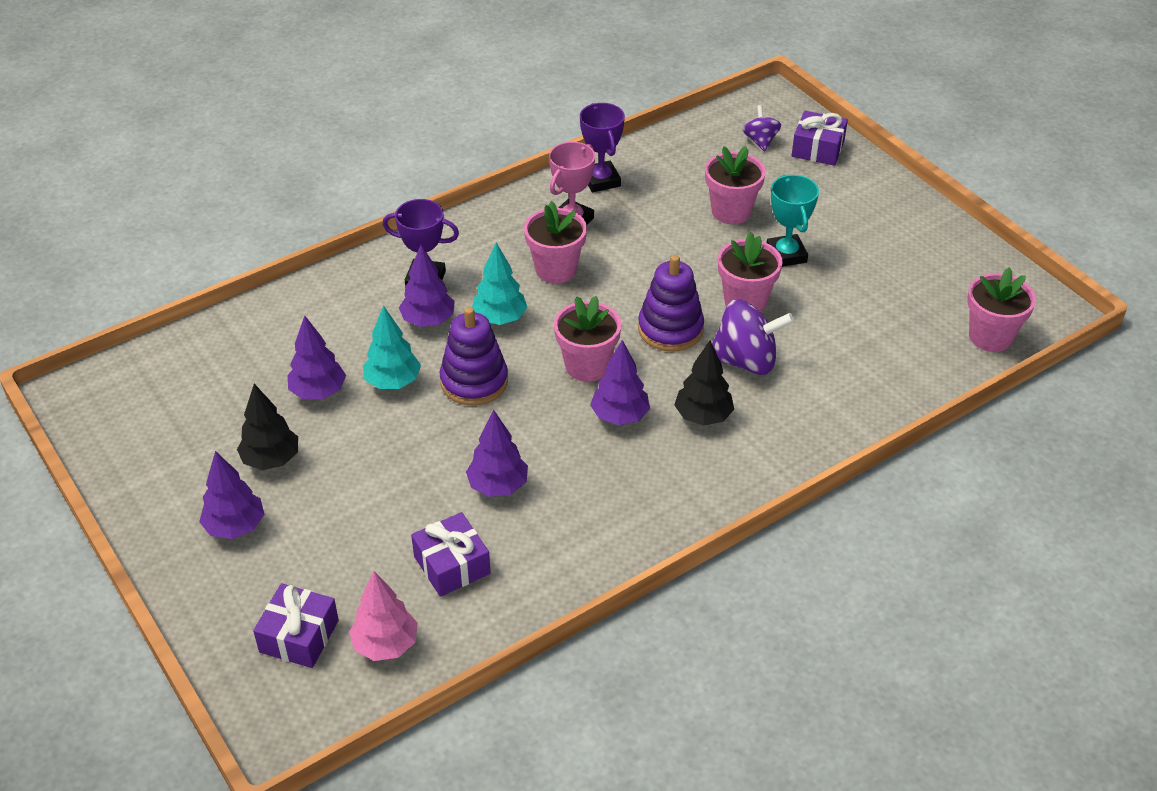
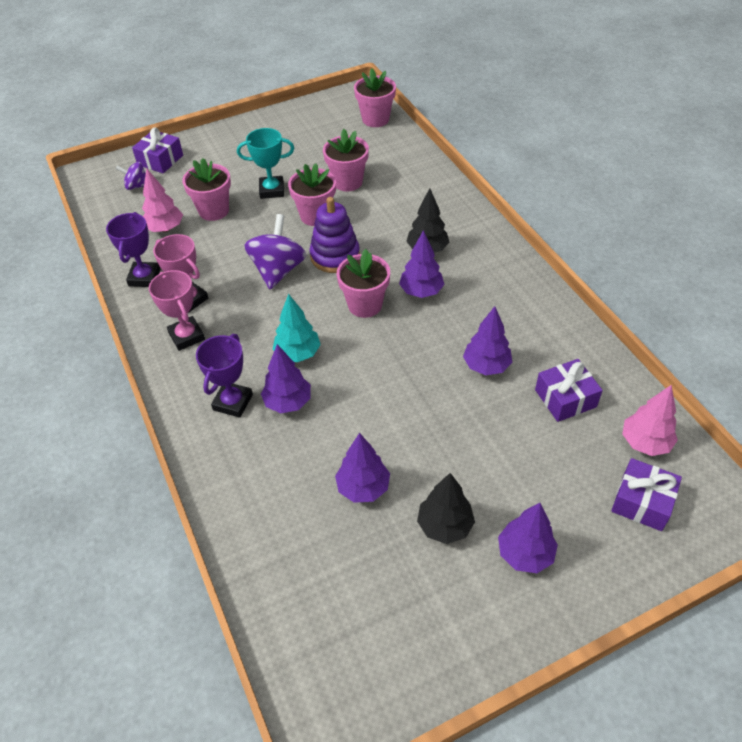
camera: 80 degrees left, 5 degrees up
(393, 382) = (360, 430): turquoise tree -> none
(474, 381) = (369, 374): purple stacking toy -> none
(515, 229) = (187, 336): none -> pink trophy
(556, 269) = (247, 314): pink flower pot -> pink flower pot (347, 182)
(601, 180) = (144, 277): purple trophy -> purple trophy turned 75 degrees counterclockwise
(687, 179) = (165, 229): none -> pink tree
(746, 361) = (376, 223): purple spinning top -> purple spinning top (278, 270)

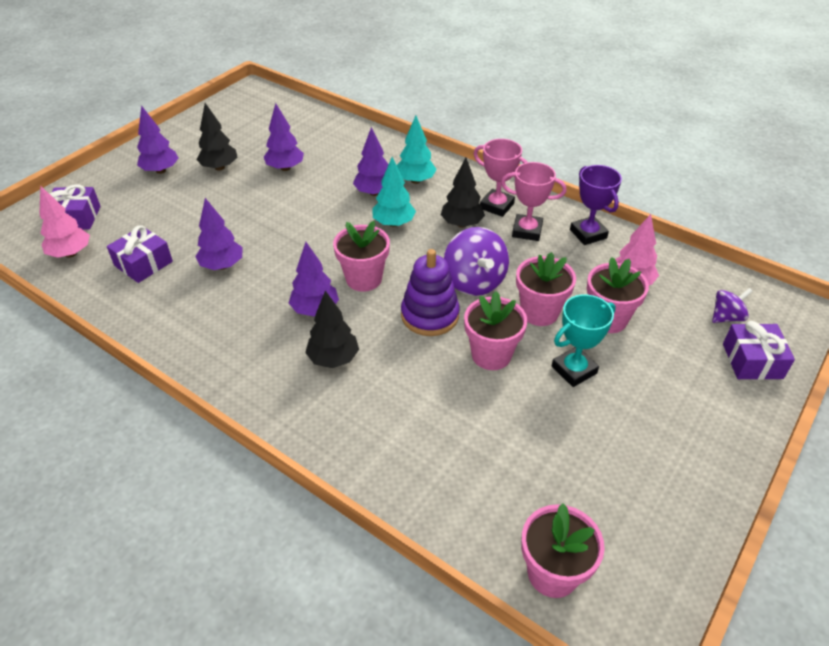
camera: 150 degrees right, 5 degrees down
(233, 402) = (415, 180): purple trophy -> turquoise tree
(237, 328) = (461, 224): none -> black tree
(347, 182) = (494, 420): pink flower pot -> pink flower pot (539, 312)

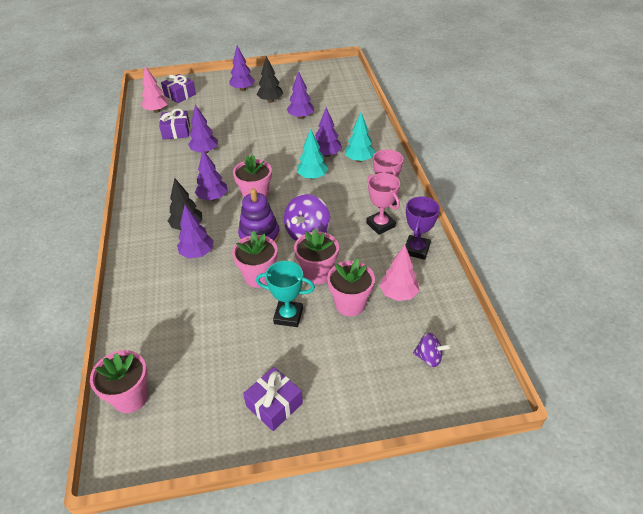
camera: 45 degrees right, 0 degrees up
(390, 378) = (197, 253): none -> purple tree
(461, 224) = (348, 198): black tree -> none
(752, 361) = (402, 394): purple gift -> purple gift (274, 404)

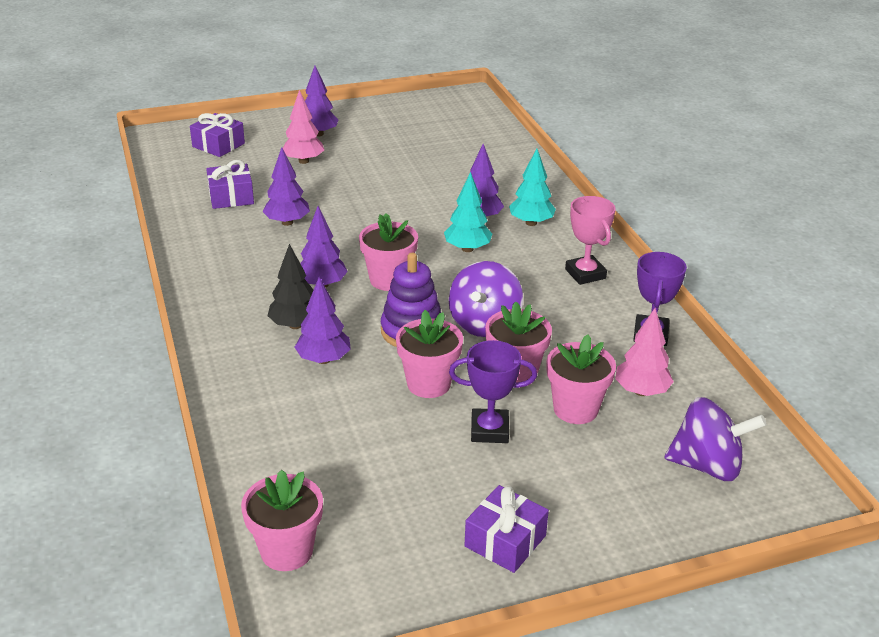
camera: 10 degrees left, 10 degrees down
(157, 111) = (188, 169): pink tree -> pink tree (303, 161)
(270, 101) = (368, 148): black tree -> none
(288, 316) = (489, 430): turquoise trophy -> purple trophy
(301, 117) = (423, 169): purple tree -> none
(380, 225) = (589, 306): pink trophy -> none
(429, 357) = (707, 466): purple spinning top -> purple spinning top, size x1.79

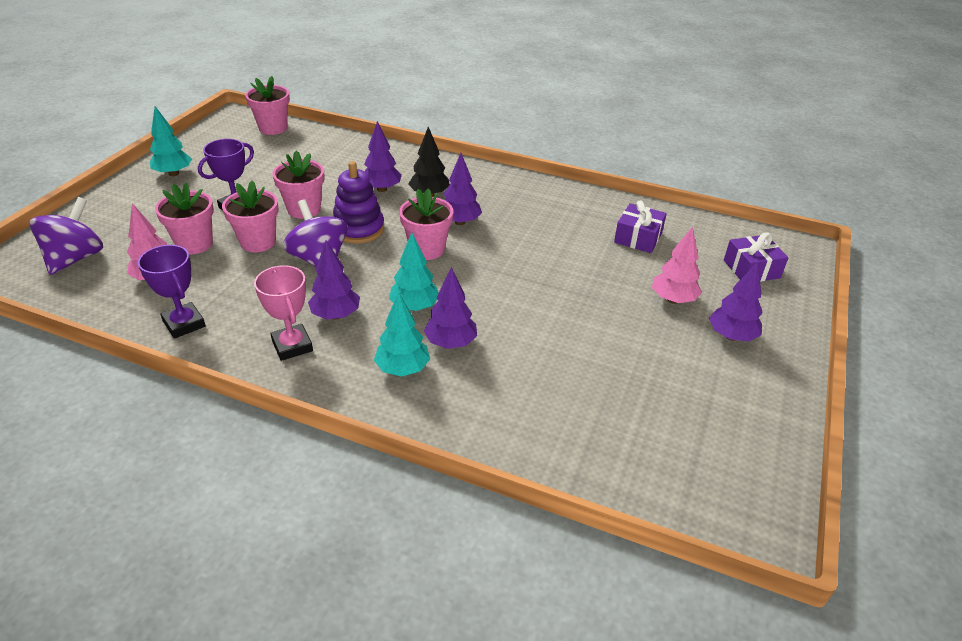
camera: 130 degrees right, 5 degrees up
(287, 222) = (565, 244): purple tree -> purple tree (336, 315)
(505, 541) = (173, 173): purple gift -> turquoise tree
(585, 274) = (292, 346): pink trophy -> pink trophy turned 45 degrees clockwise
(707, 466) = (76, 258): purple spinning top -> purple spinning top turned 150 degrees clockwise

